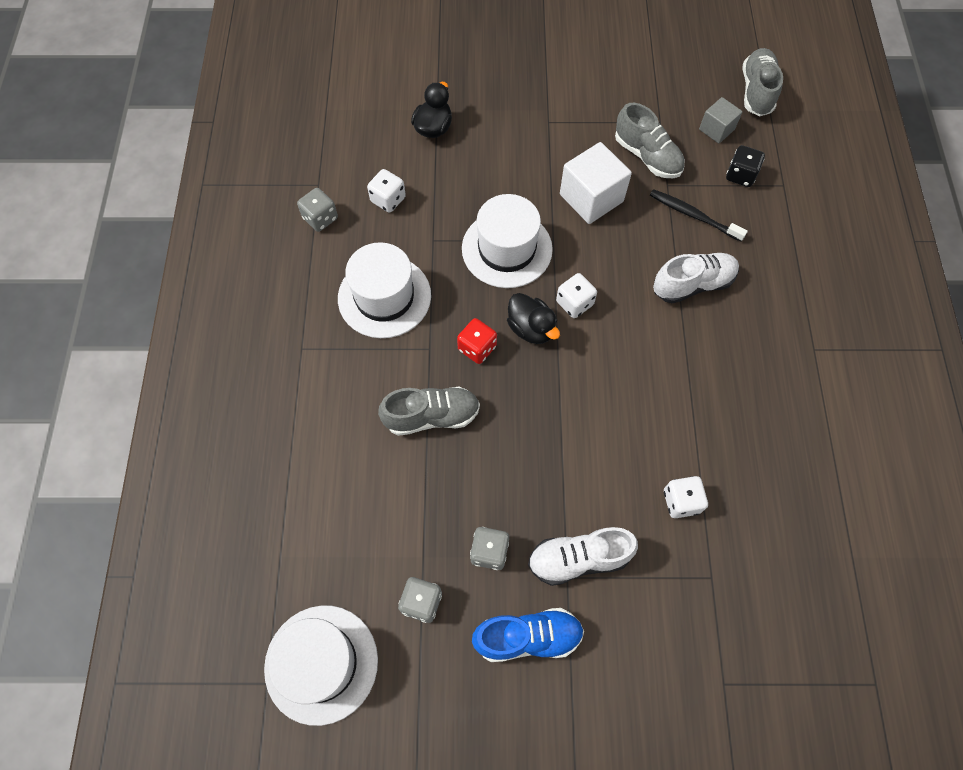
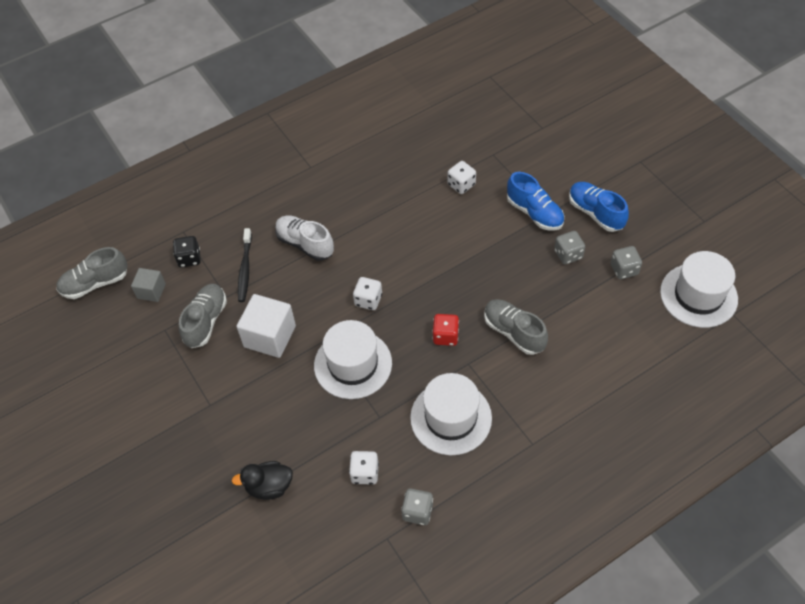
camera: 120 degrees left, 10 degrees down
(531, 328) = (407, 314): black duck -> none
(578, 559) = (534, 213): white shoe -> blue shoe

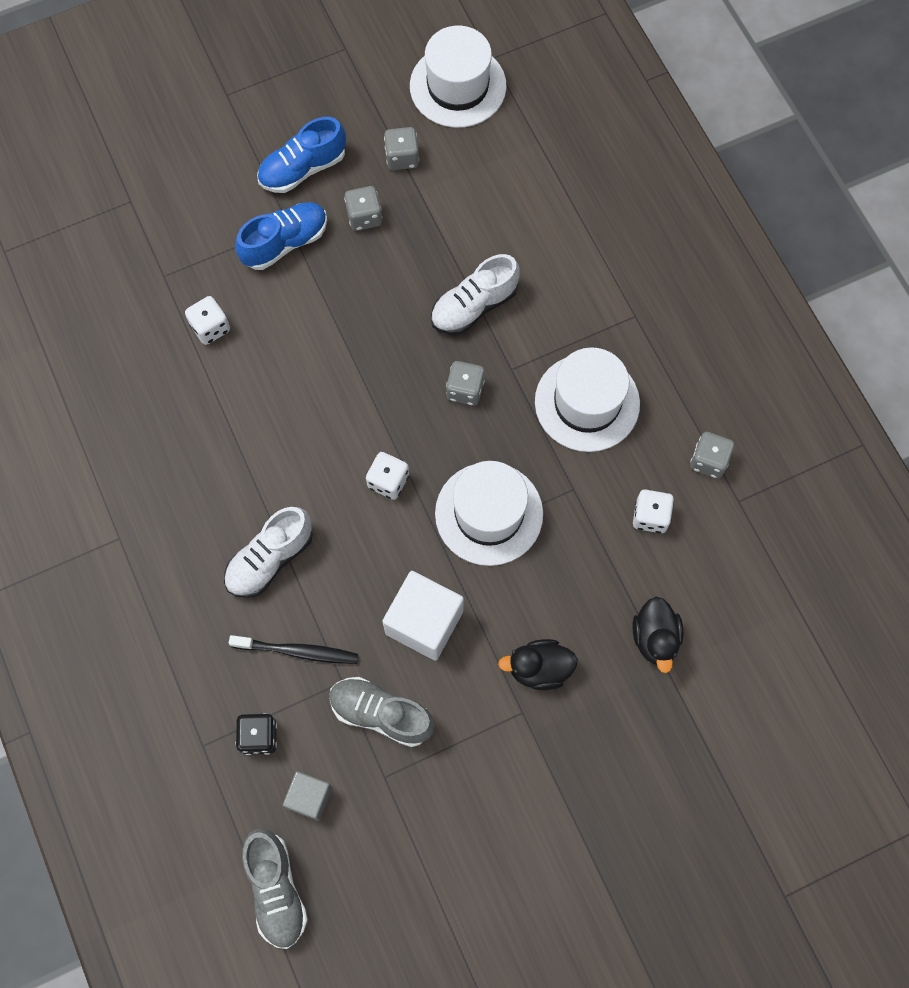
camera: 85 degrees left, 15 degrees up
(241, 411) = (539, 669): none -> black duck
(445, 336) = (465, 390): red dice -> grey dice
(514, 332) = (474, 306): grey shoe -> white shoe

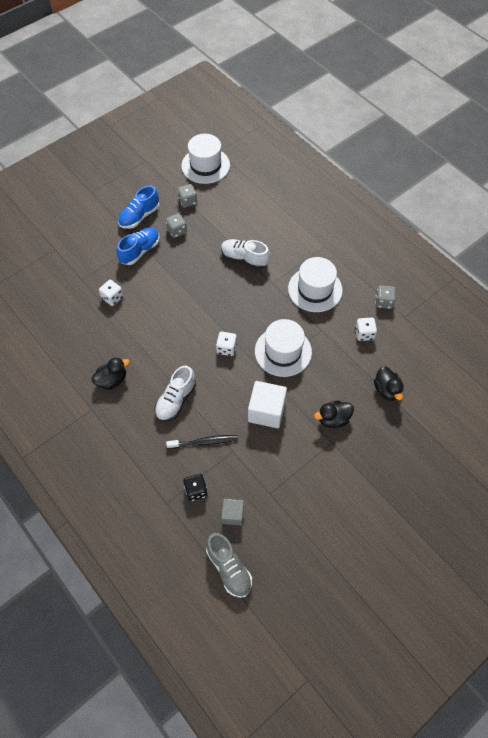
camera: 15 degrees left, 10 degrees down
(169, 491) = (112, 380): none -> black duck
(381, 714) = (258, 462): grey shoe -> none
(465, 390) = (252, 297): grey dice -> none
(474, 306) = (244, 259): white shoe -> white shoe turned 75 degrees clockwise

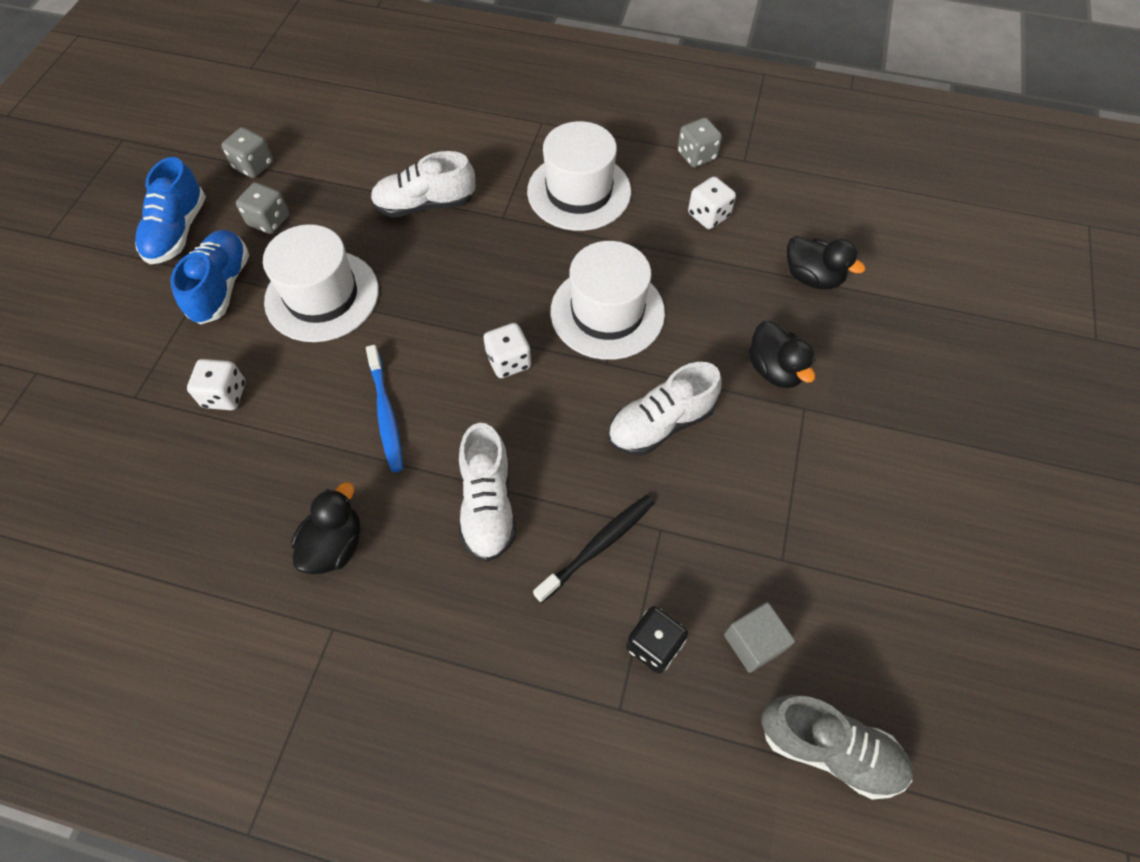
camera: 35 degrees left, 0 degrees up
(164, 341) = (386, 413): none -> blue toothbrush
(205, 165) = (244, 98): white hat -> white hat (322, 296)
(266, 411) = (660, 424): white cube -> white shoe
(333, 419) = (774, 369): black duck -> black duck turned 60 degrees counterclockwise

